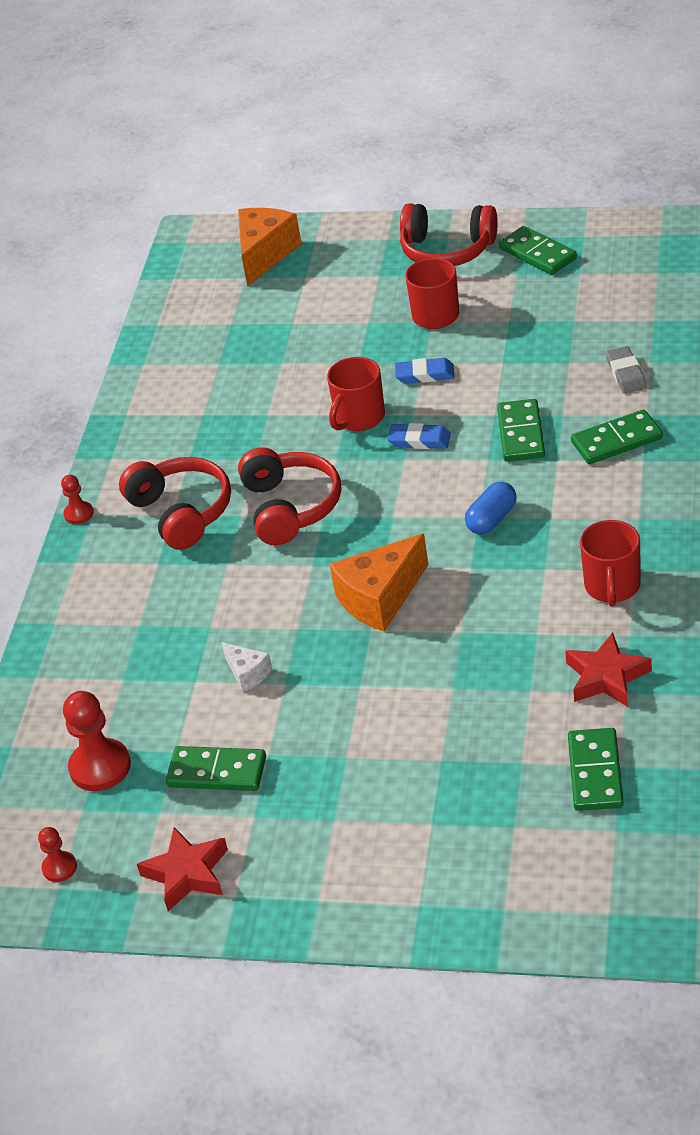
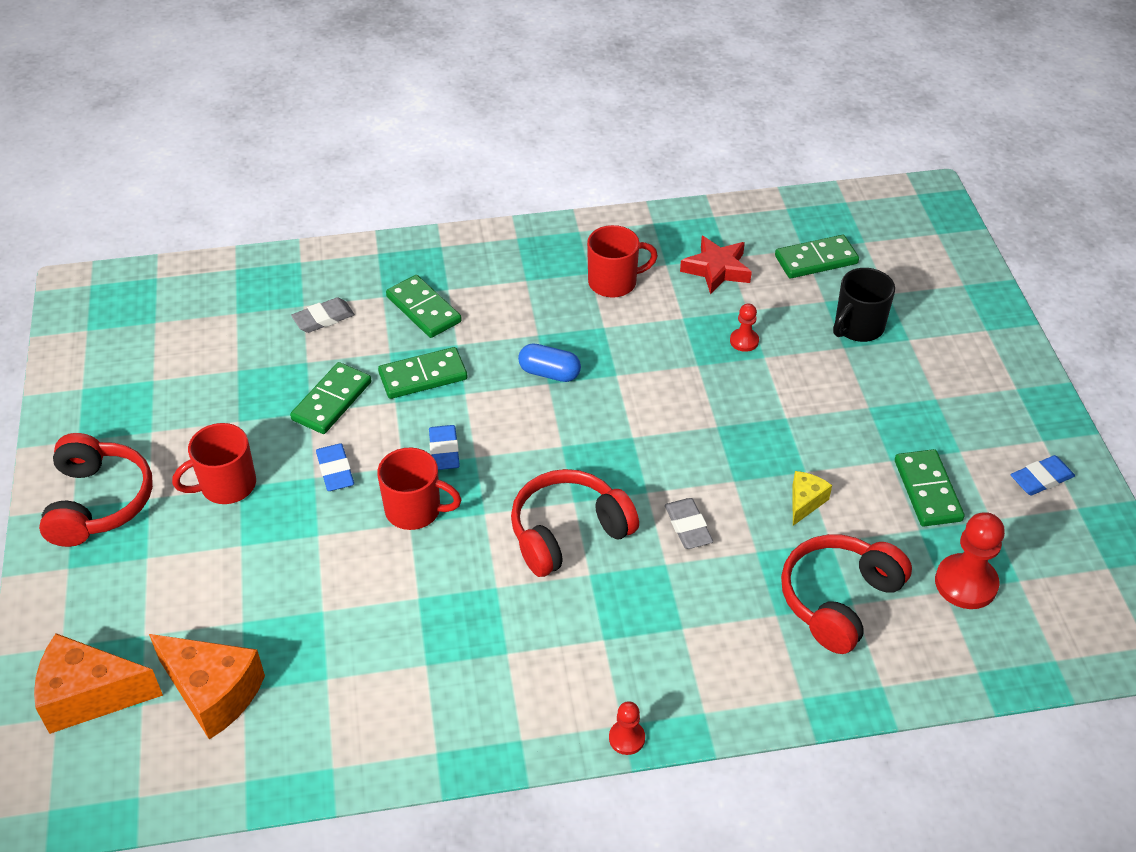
camera: 115 degrees left, 5 degrees up
(59, 868) = (1088, 574): red pawn -> red pawn (744, 341)
(182, 512) = (599, 630): red headphones -> red headphones (838, 600)
(187, 873) = (1041, 479): red star -> blue eraser
(247, 674) = (805, 502): white cheese -> yellow cheese
(259, 585) = (688, 526): none -> grey eraser
(380, 598) = (675, 429): orange cheese -> orange cheese (213, 693)
(467, 781) = (858, 327): none -> black mug
(537, 254) = (114, 420): green domino -> green domino (332, 401)

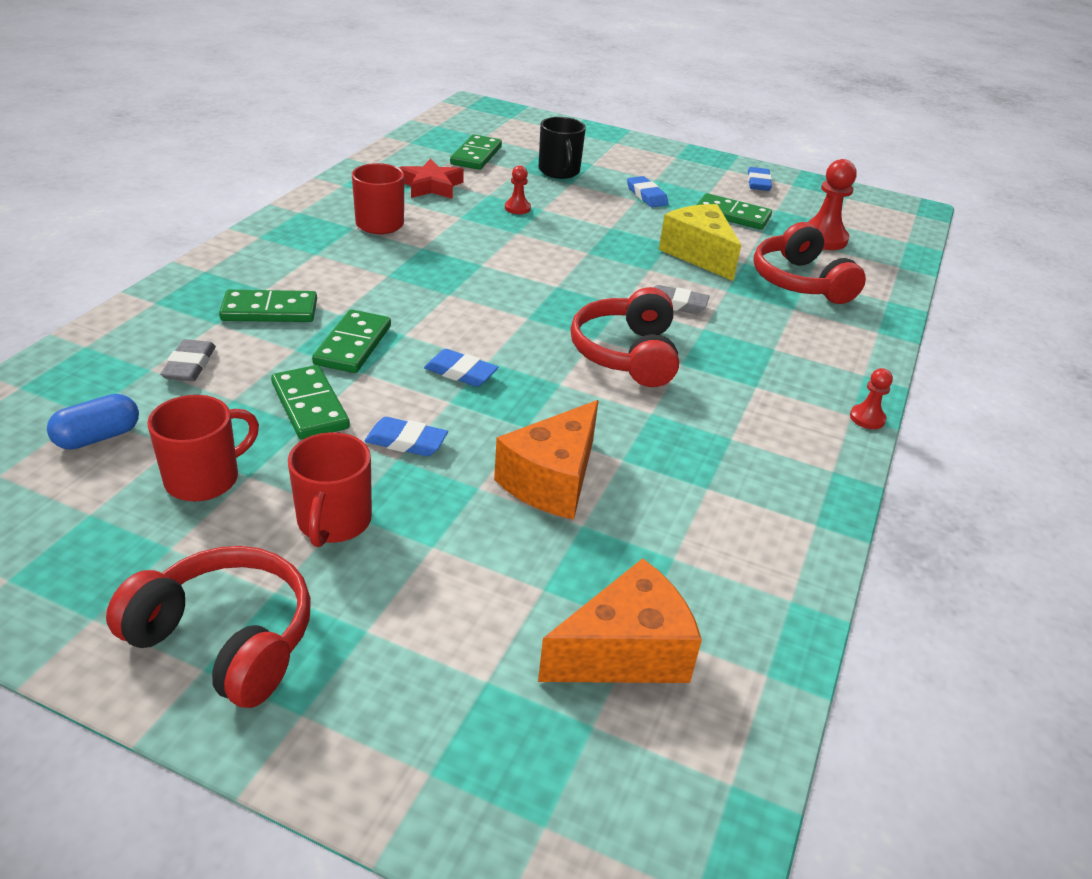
camera: 60 degrees left, 10 degrees down
(90, 695) = (538, 773): orange cheese -> orange cheese (552, 480)
(415, 510) = (513, 417): red mug -> red mug (204, 479)
(549, 373) = (439, 288): blue capsule -> blue capsule (98, 437)
(805, 502) = (699, 254): yellow cheese -> yellow cheese, size x1.93
(887, 409) = (646, 195): none -> blue eraser

